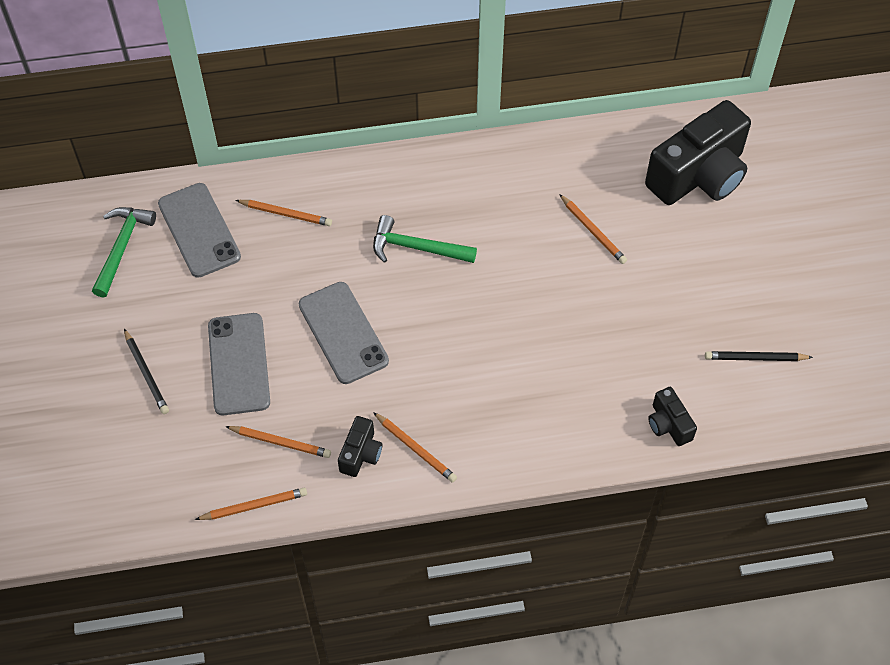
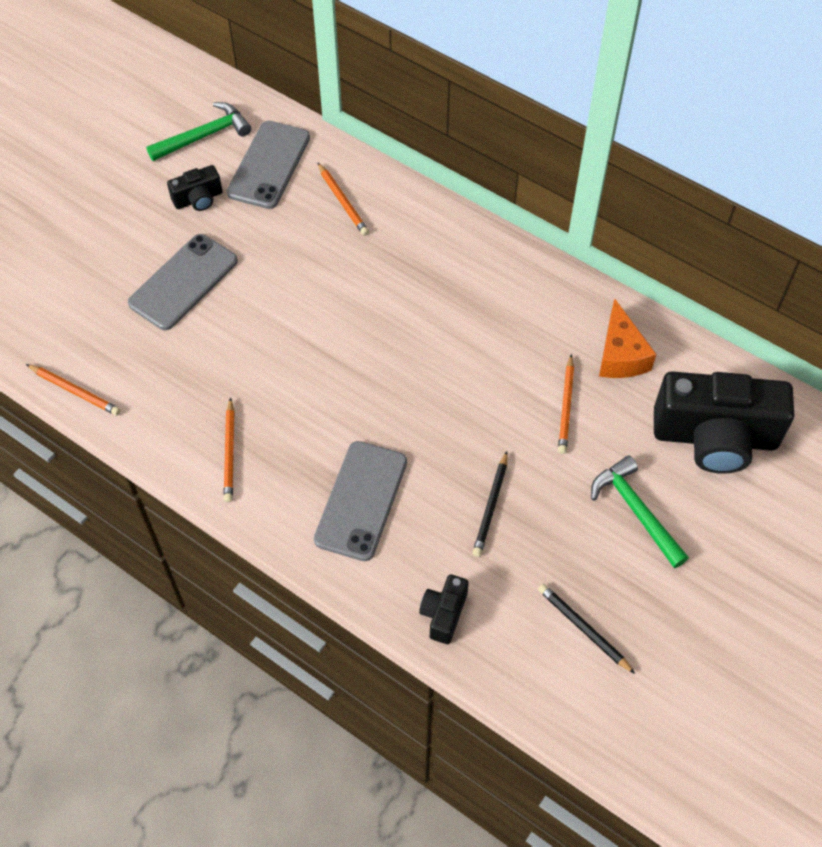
camera: 45 degrees right, 0 degrees up
(146, 374) = (117, 237): black pencil -> black pencil (491, 507)
(280, 442) = (145, 362): orange pencil -> none
(343, 333) = (280, 322): grey phone -> grey phone (361, 500)
(361, 454) = (188, 421): black camera -> black camera (198, 199)
(417, 248) = (409, 305): green hammer -> green hammer (636, 511)
(588, 170) = (620, 355): none -> orange cheese

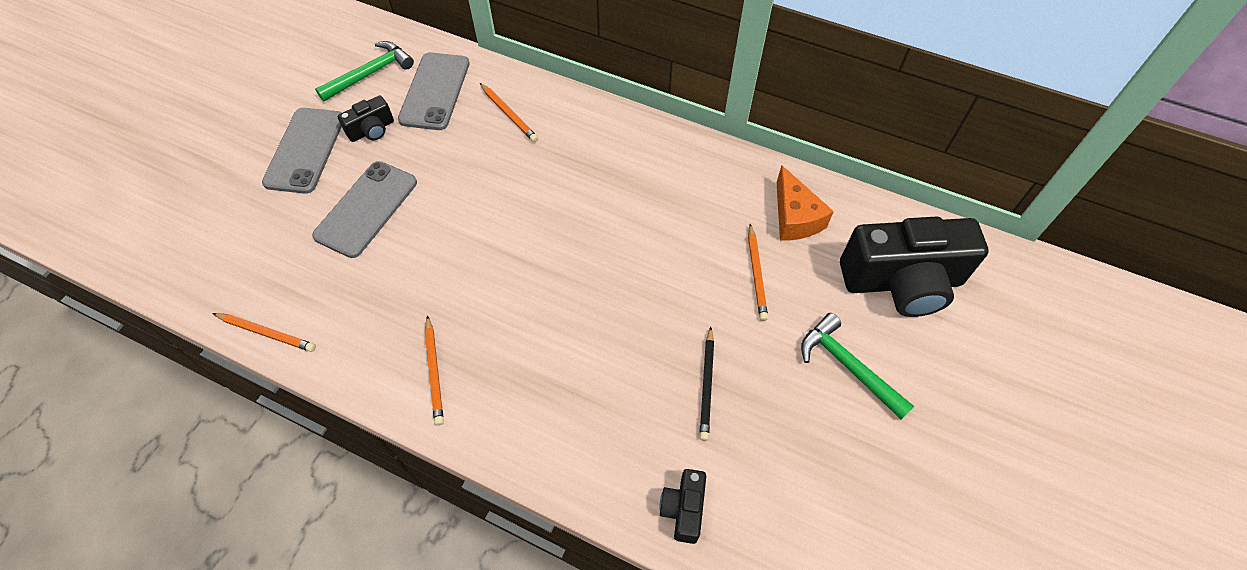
camera: 10 degrees left, 0 degrees up
(361, 500) = (576, 400): grey phone -> grey phone (305, 150)
(583, 628) = (828, 500): black pencil -> none

